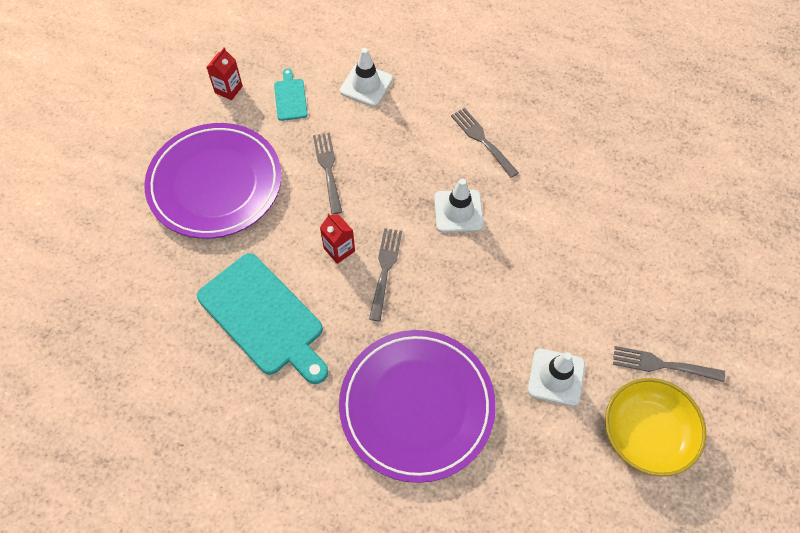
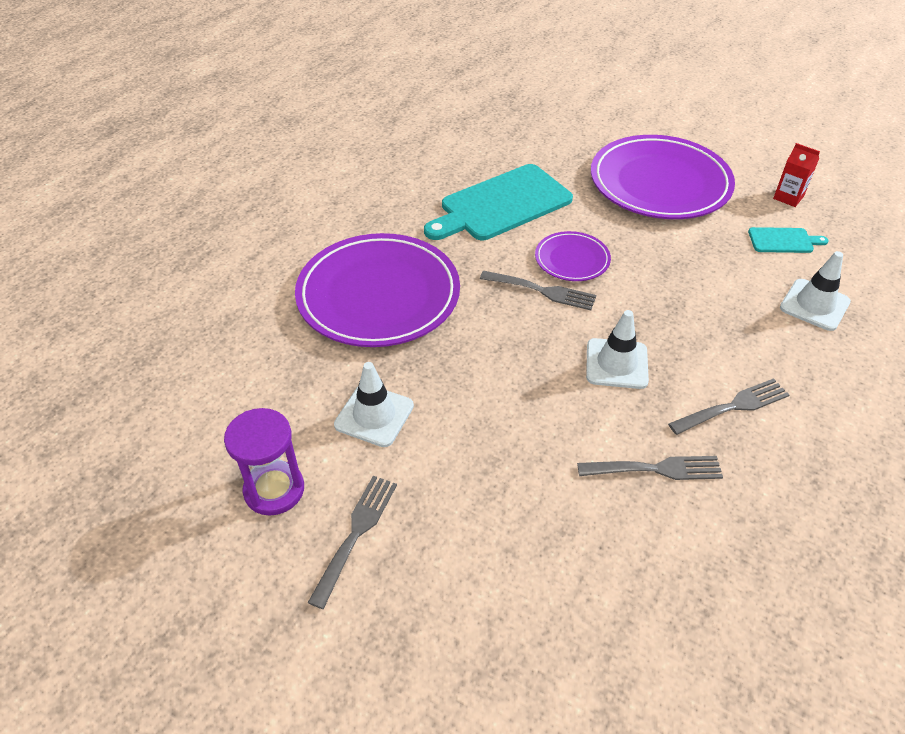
camera: 100 degrees right, 15 degrees down
(328, 169) = (680, 261): grey fork -> grey fork (656, 469)
(339, 250) = (572, 259): red carton -> purple plate
(647, 433) = (274, 490): yellow bowl -> purple hourglass

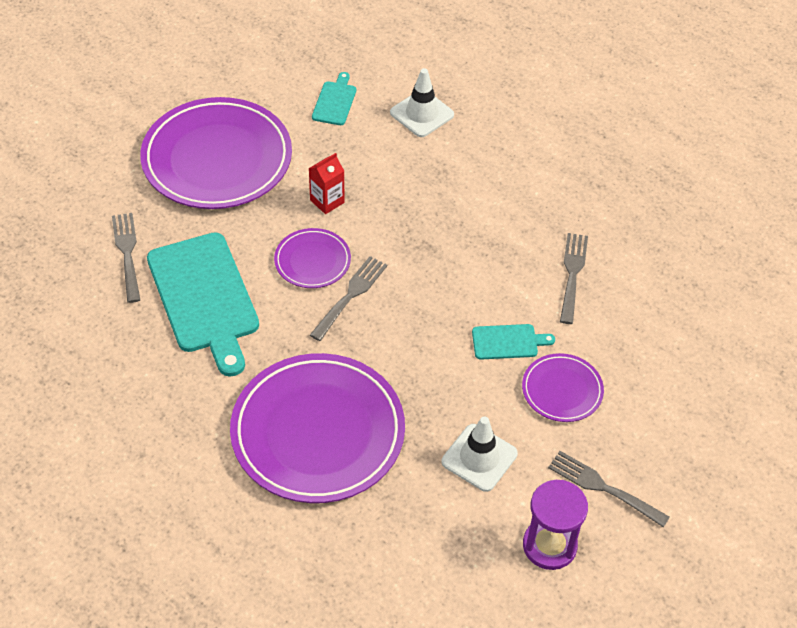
camera: 80 degrees left, 5 degrees up
(481, 478) = (562, 390): none -> purple plate
(531, 420) = (508, 342): none -> turquoise cutting board
(616, 364) = (457, 266): white traffic cone -> none
(733, 406) = (520, 206): grey fork -> grey fork (127, 253)
(788, 197) = (275, 74): red carton -> red carton (327, 201)

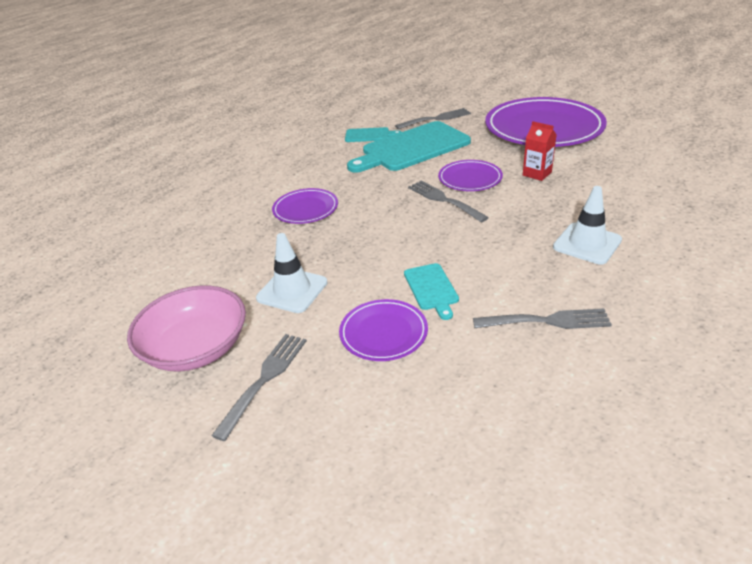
camera: 85 degrees right, 15 degrees down
(318, 432) = (305, 209): purple plate -> purple plate, size x0.48
(335, 101) = (652, 158): turquoise cutting board -> turquoise cutting board (369, 135)
(350, 295) = (444, 200): grey fork -> grey fork turned 150 degrees counterclockwise
(422, 114) = (685, 198): white traffic cone -> white traffic cone (587, 244)
(549, 545) = (196, 348): purple hourglass -> pink bowl

